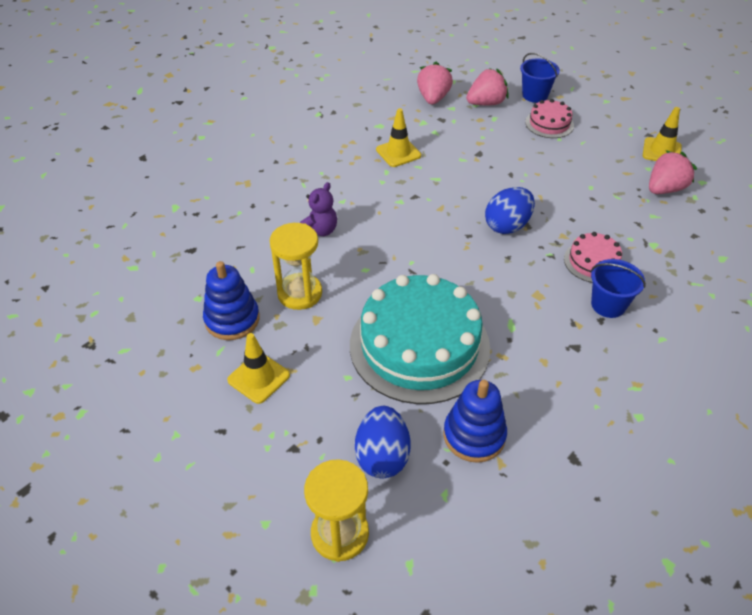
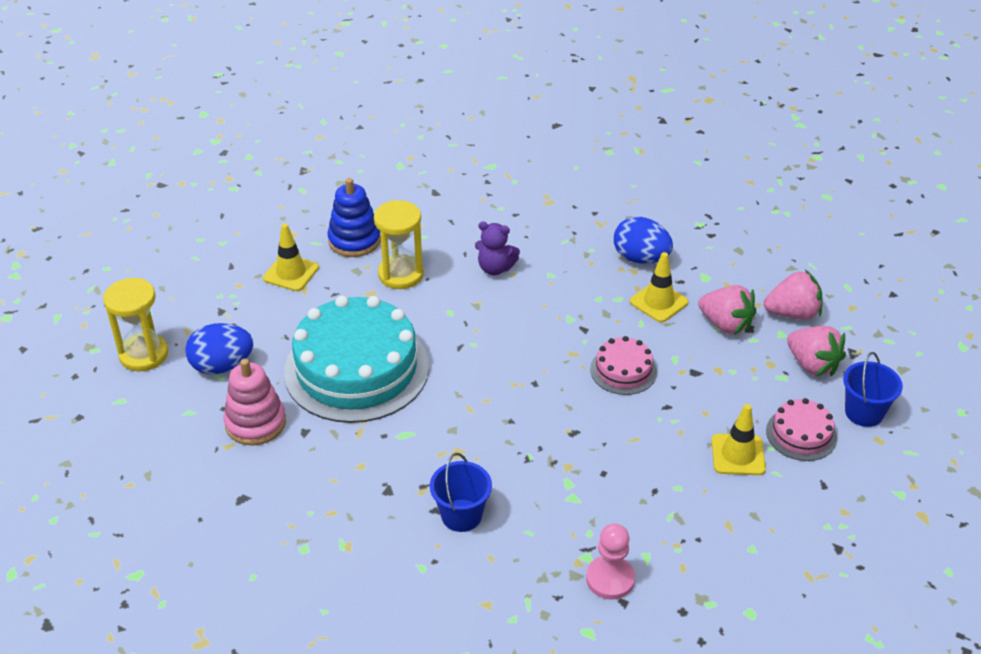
camera: 75 degrees right, 5 degrees down
(474, 435) = (255, 423): blue stacking toy -> pink stacking toy
(507, 226) = (565, 414): blue egg -> blue egg (640, 258)
(593, 262) = (530, 498): pink cake -> pink cake (623, 370)
(661, 151) = (802, 564): yellow traffic cone -> yellow traffic cone (738, 455)
(664, 189) = (711, 568): pink strawberry -> pink strawberry (725, 324)
(674, 237) = (610, 579): none -> pink pawn

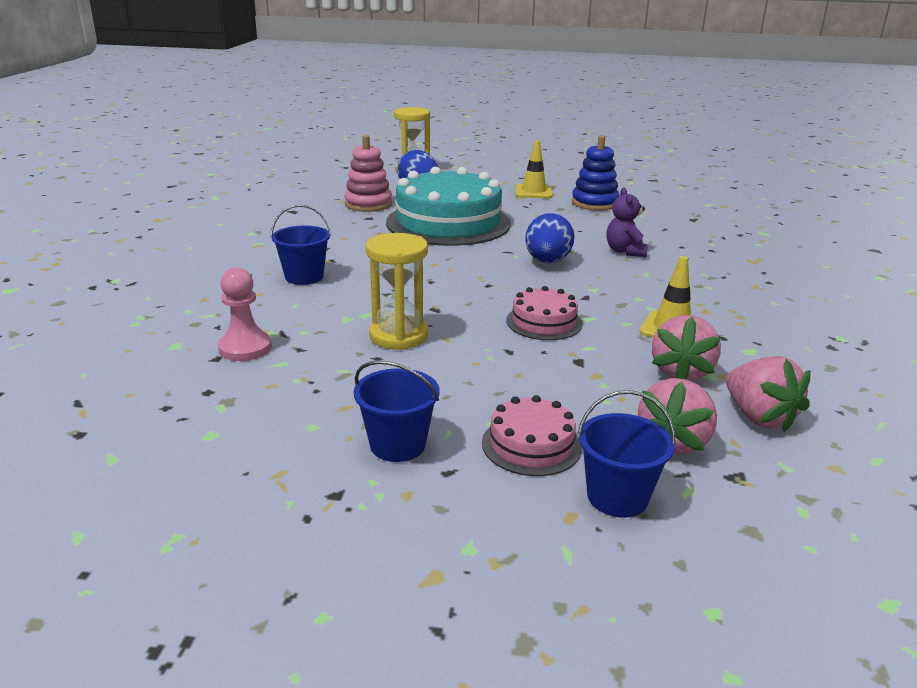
camera: 70 degrees right, 15 degrees down
(401, 274) = (573, 221): yellow hourglass -> yellow hourglass (398, 336)
(640, 258) = (730, 312): blue egg -> blue egg (547, 262)
(738, 455) = (462, 402): yellow traffic cone -> none
(787, 504) = (398, 445): none -> blue bucket

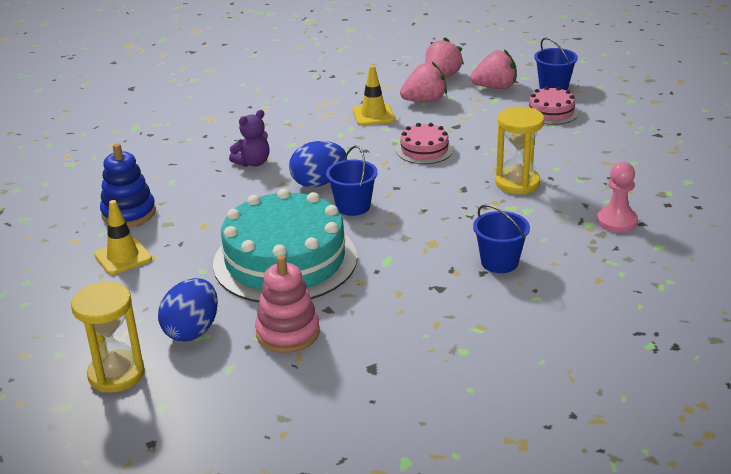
camera: 125 degrees left, 5 degrees up
(398, 445) = (606, 137): blue bucket -> blue bucket (353, 206)

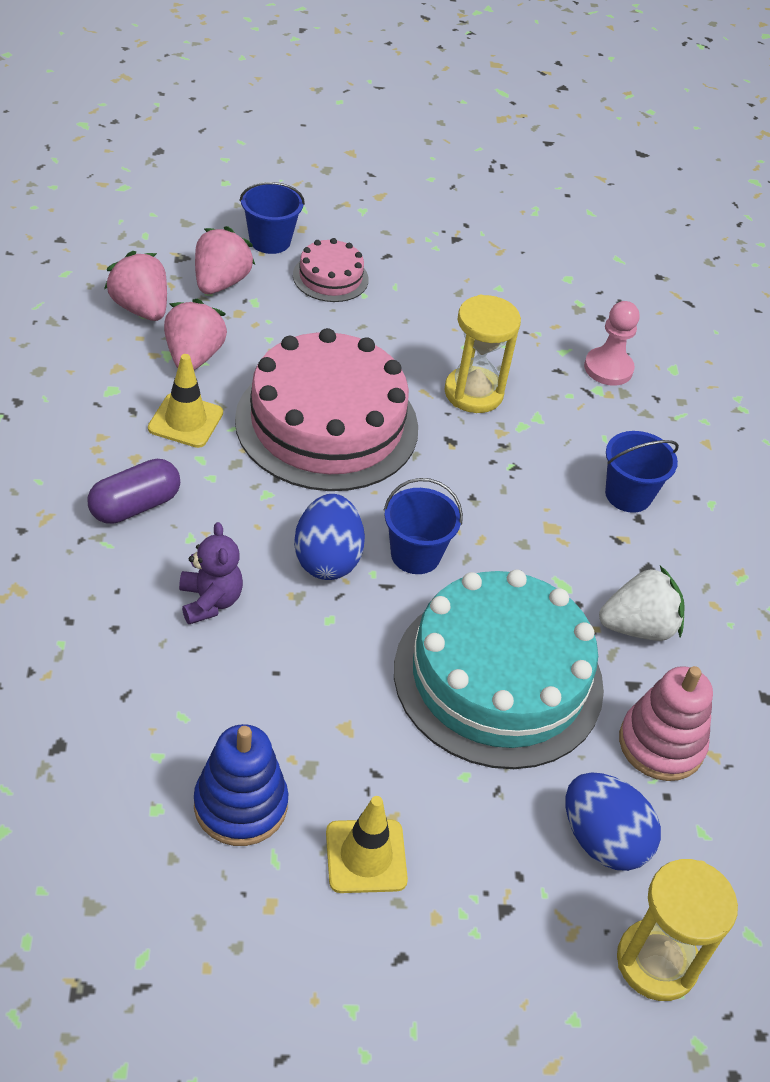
camera: 70 degrees left, 15 degrees up
(296, 124) = (135, 506): none -> purple capsule
(380, 298) = (638, 627): none -> white strawberry
(424, 150) = (327, 424): pink cake -> pink cake, size x2.17

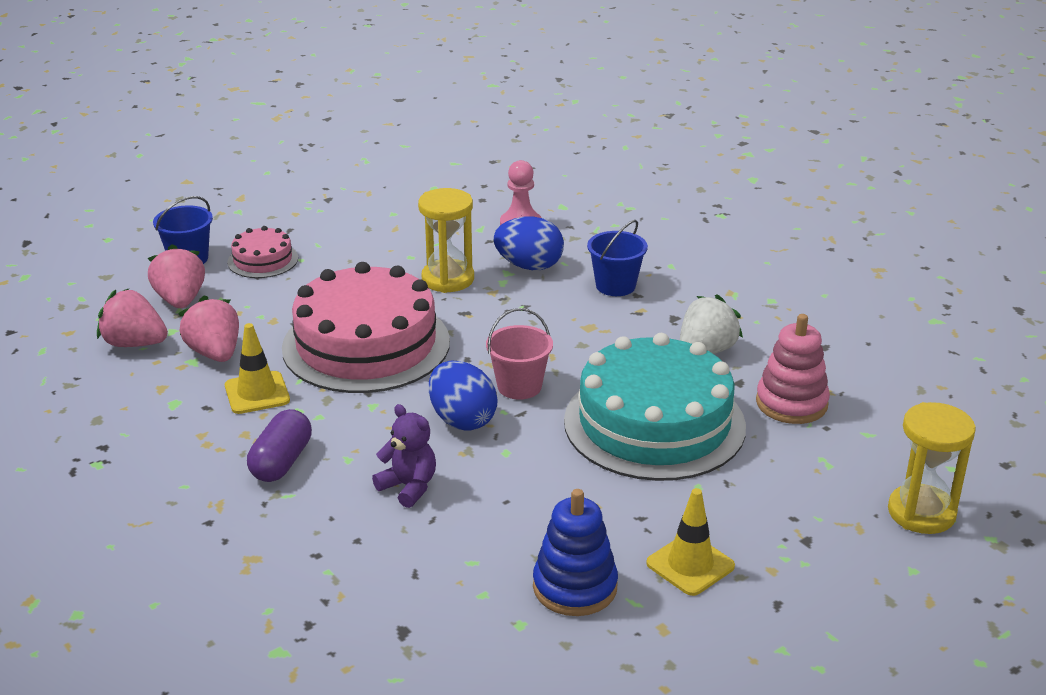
camera: 30 degrees left, 15 degrees down
(415, 555) = (519, 386): blue bucket -> pink bucket
(602, 840) = (818, 471): blue egg -> blue egg (529, 266)

